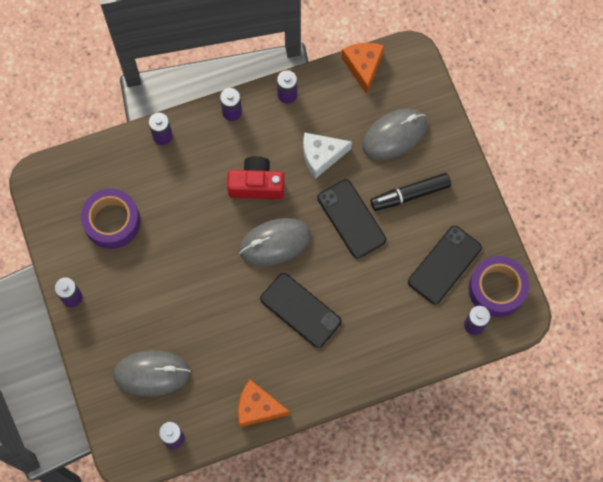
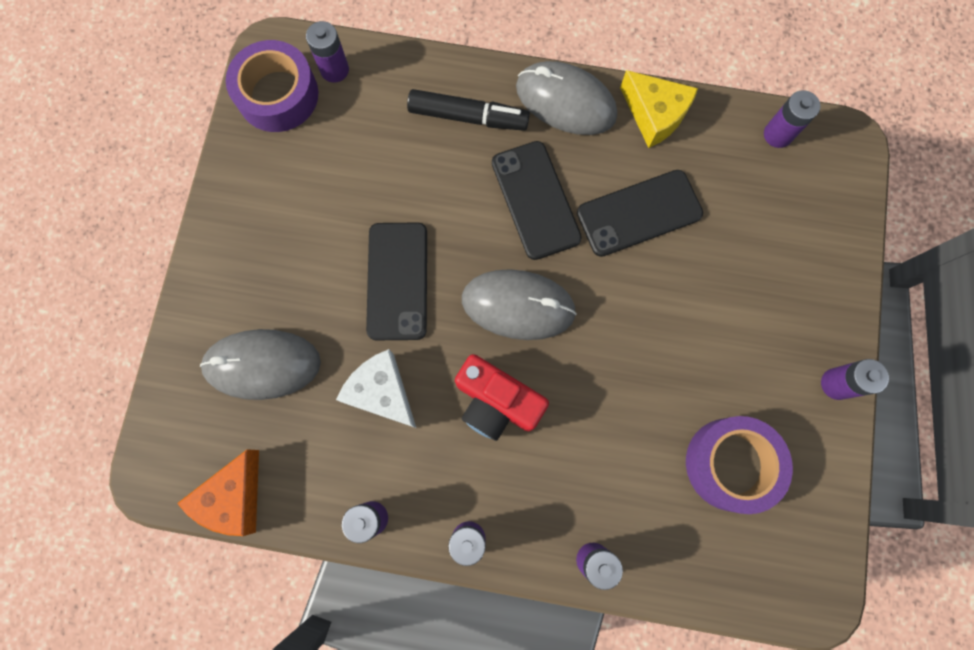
camera: 150 degrees left, 5 degrees up
(152, 373) = (770, 224): grey mouse -> grey mouse (565, 102)
(258, 408) = (654, 115): orange cheese -> yellow cheese
(321, 156) = (382, 392): white cheese -> white cheese turned 150 degrees counterclockwise
(410, 195) = (300, 269): black marker -> black marker (468, 117)
(444, 265) = (319, 157): black phone -> black phone (639, 213)

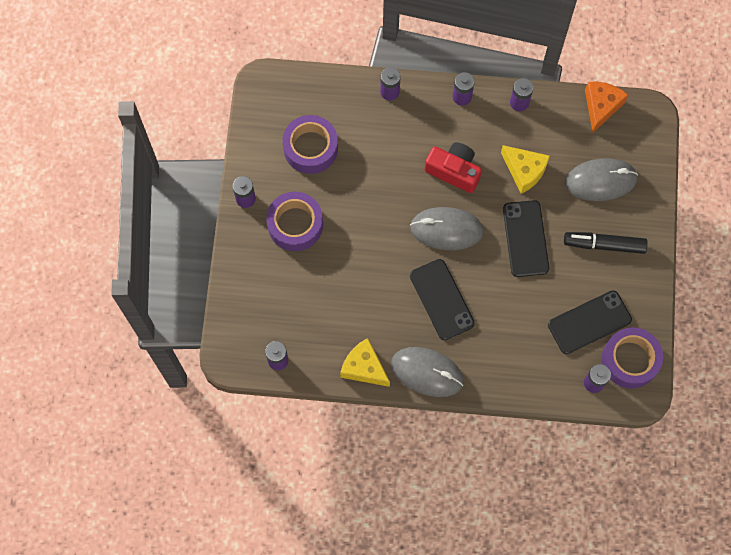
camera: 175 degrees right, 5 degrees down
(382, 392) = (524, 171): white cheese -> yellow cheese
(468, 117) = (494, 355): black marker -> black marker (604, 245)
(639, 213) = (372, 296): black phone -> black phone (589, 322)
(755, 334) = (295, 224): none -> purple tape

